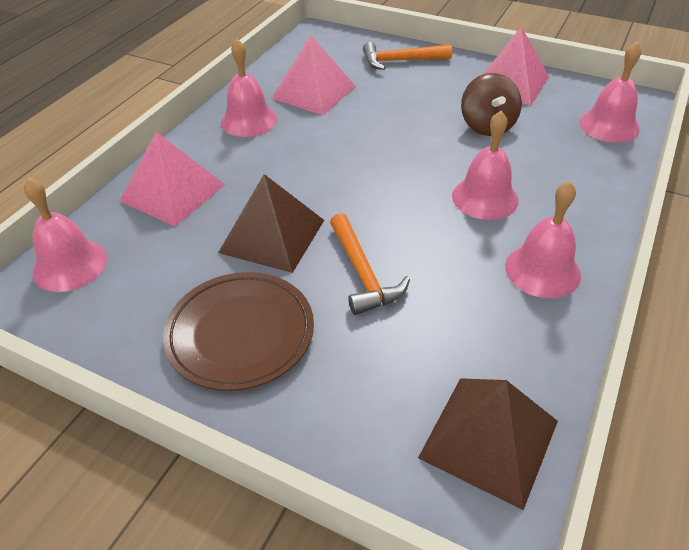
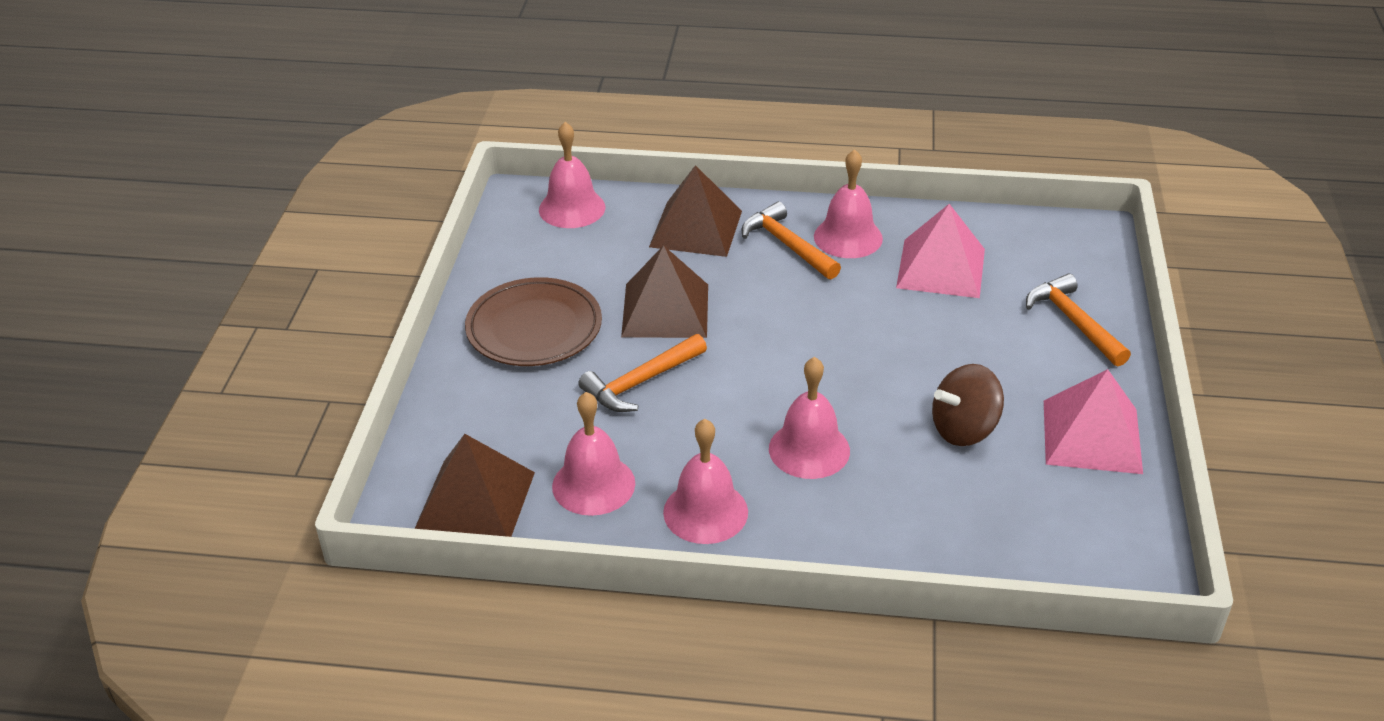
camera: 70 degrees right, 5 degrees down
(173, 192) = (696, 228): pink pyramid -> brown pyramid
(235, 150) = (787, 245): none -> orange hammer
(609, 125) = (1045, 549): pink bell -> pink bell (593, 484)

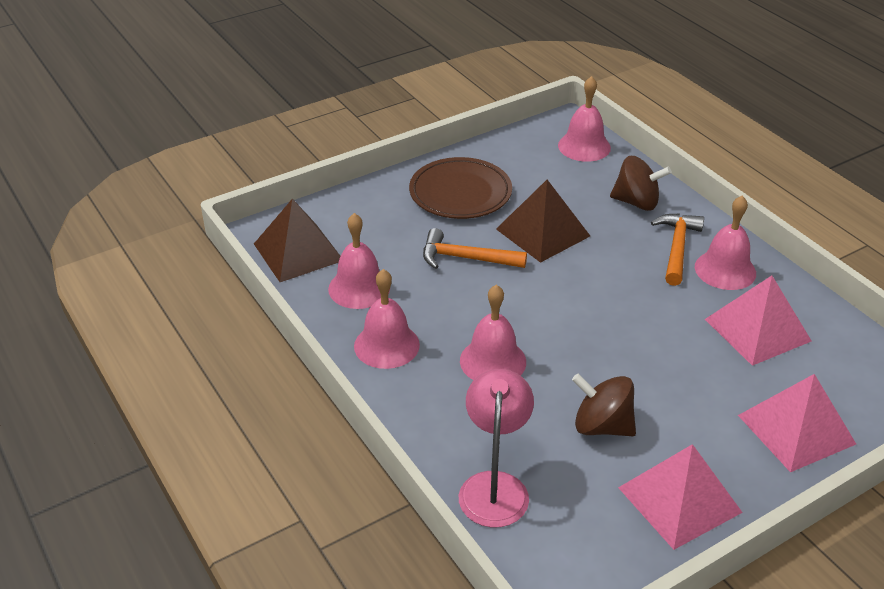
camera: 50 degrees right, 0 degrees up
(696, 228) = (636, 202): brown pyramid -> brown spinning top
(973, 543) = (494, 486): none -> pink lamp
(1074, 322) = (796, 429): orange hammer -> pink pyramid

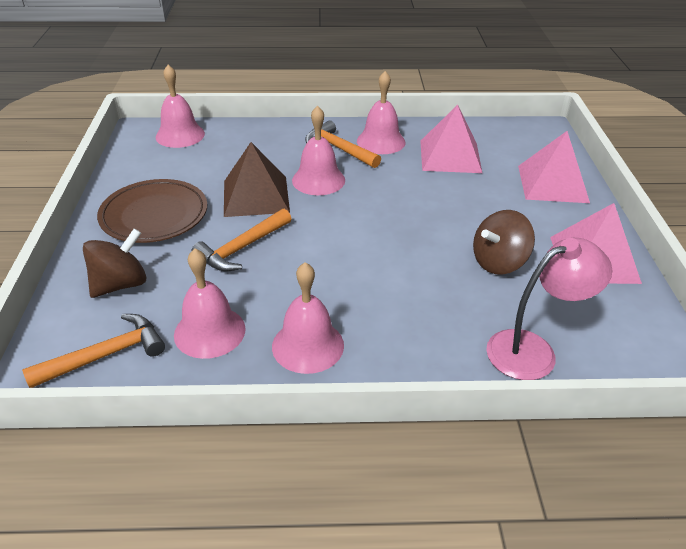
camera: 60 degrees left, 0 degrees up
(298, 252) = (105, 355): brown pyramid -> orange hammer
(493, 361) = (383, 287): pink bell -> pink bell (318, 180)
(494, 486) = (533, 350): pink lamp -> pink lamp turned 120 degrees clockwise
(636, 202) = (272, 142): brown spinning top -> brown spinning top (120, 284)

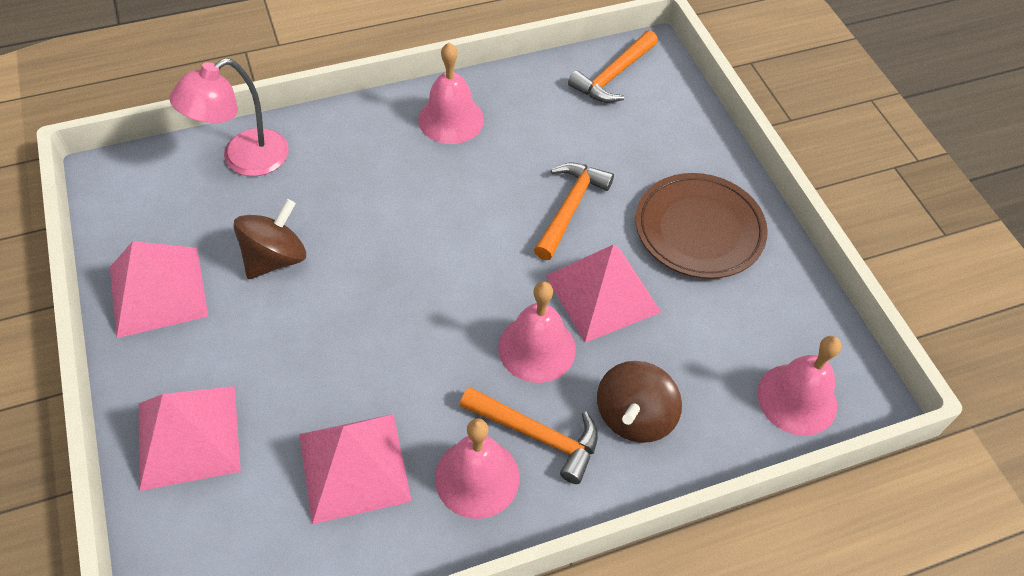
camera: 160 degrees right, 15 degrees up
(120, 284) = (658, 137): brown spinning top -> brown spinning top (634, 416)
(209, 331) = (543, 112): pink bell -> none
(256, 196) = (602, 294): brown pyramid -> pink pyramid

